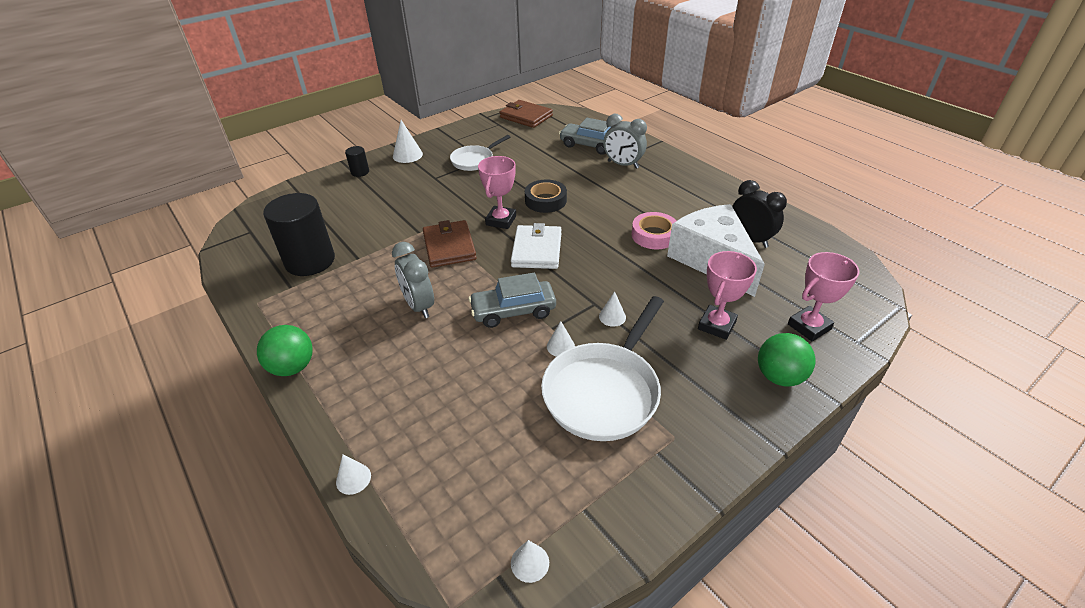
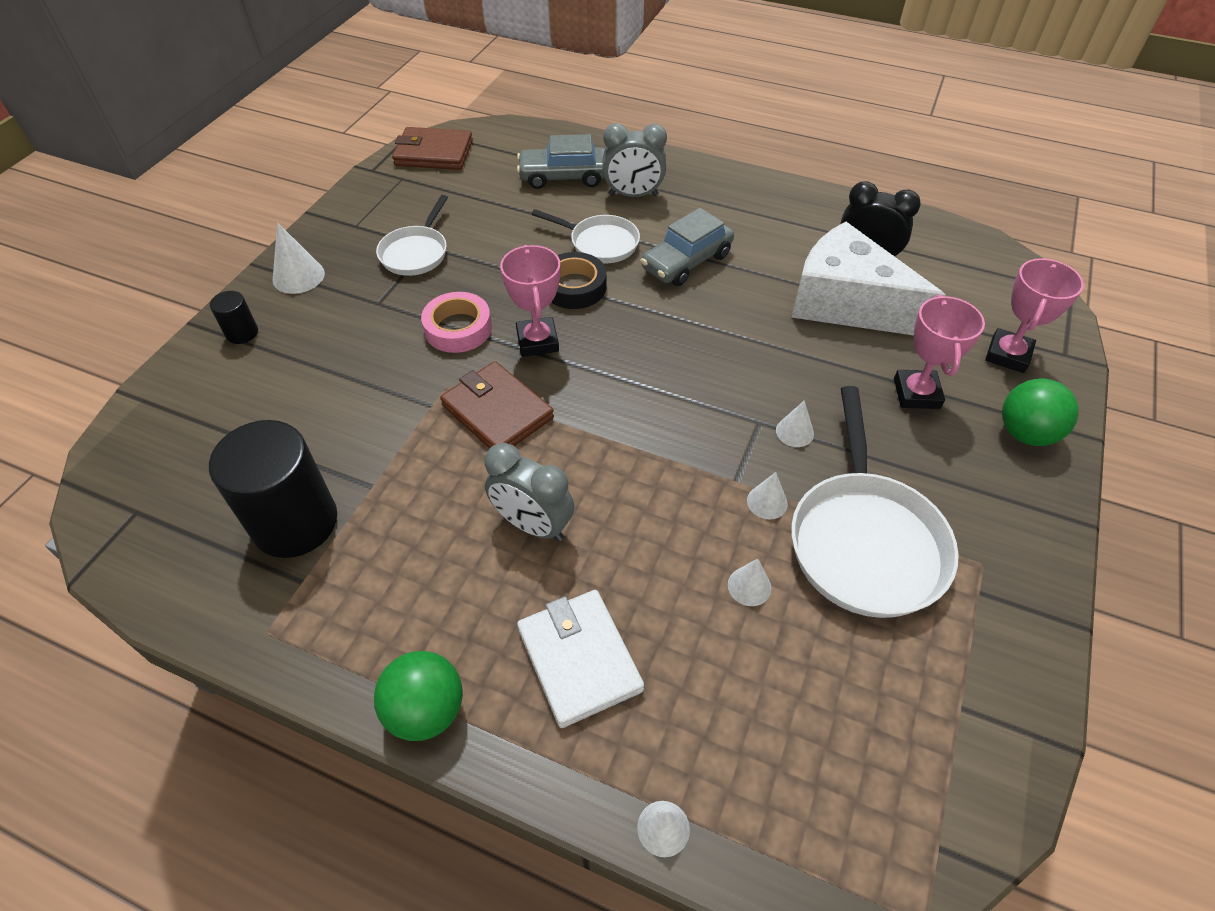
camera: 30 degrees left, 10 degrees up
(513, 311) = (668, 477): grey car -> grey car (686, 262)
(530, 562) = (959, 810): white cone -> white cone (749, 586)
(537, 250) = (624, 370): white wallet -> white wallet (579, 659)
(580, 183) = (600, 243): none -> white pan
(654, 235) = (753, 292): pink tape -> pink tape (458, 328)

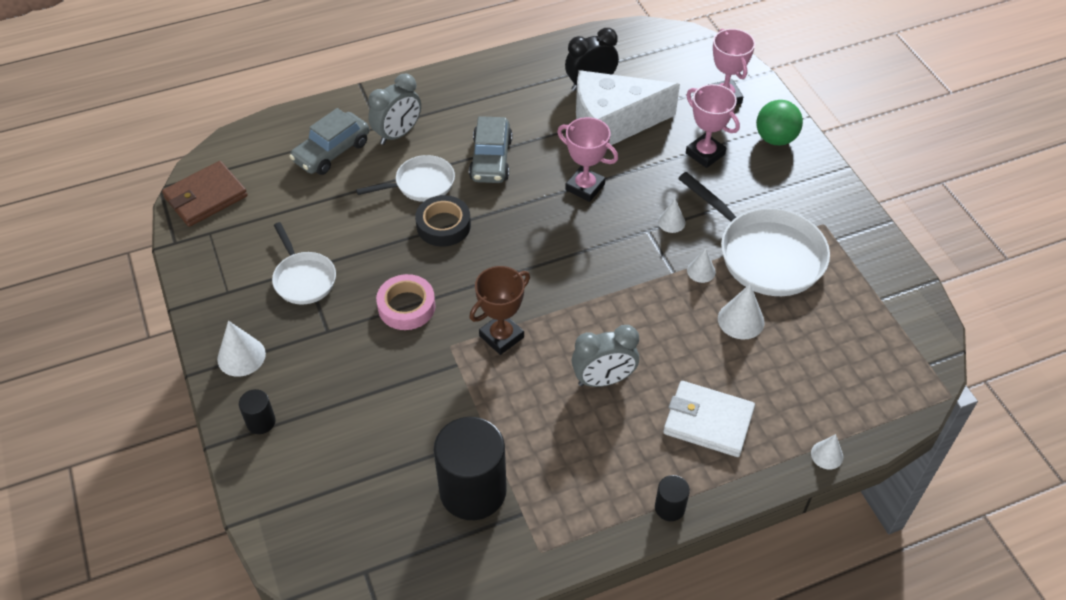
camera: 45 degrees left, 0 degrees up
(426, 710) = (669, 507): green ball -> black cylinder
(497, 412) = (501, 336): brown wallet -> brown trophy
(537, 341) = (467, 277): pink trophy -> pink trophy (585, 187)
(749, 586) = (741, 320): white cone -> white cone, size x1.58

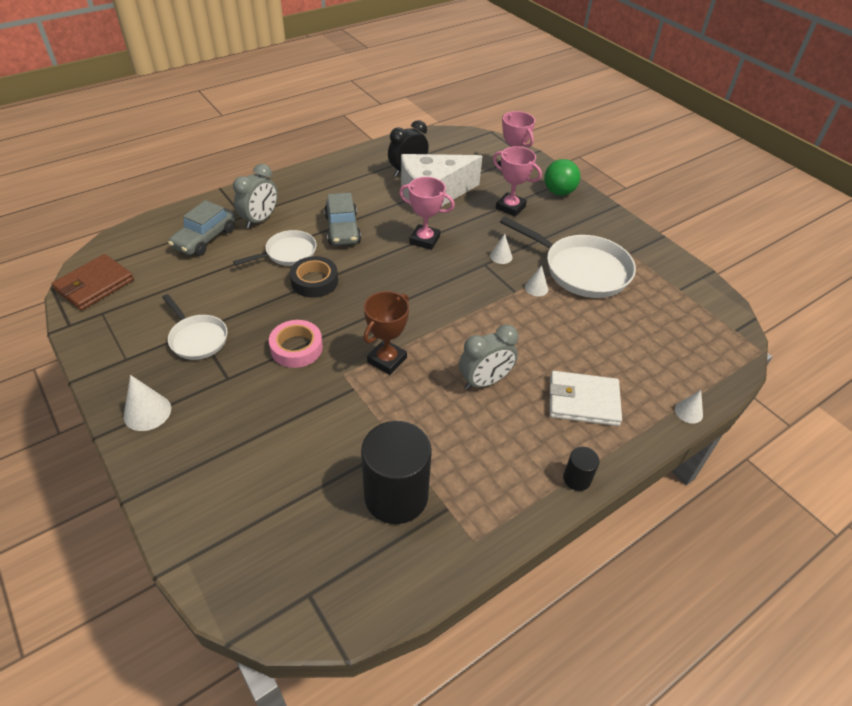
camera: 15 degrees left, 5 degrees down
(261, 422) = (176, 468): black cylinder -> none
(741, 320) = (580, 319): white cone -> none

